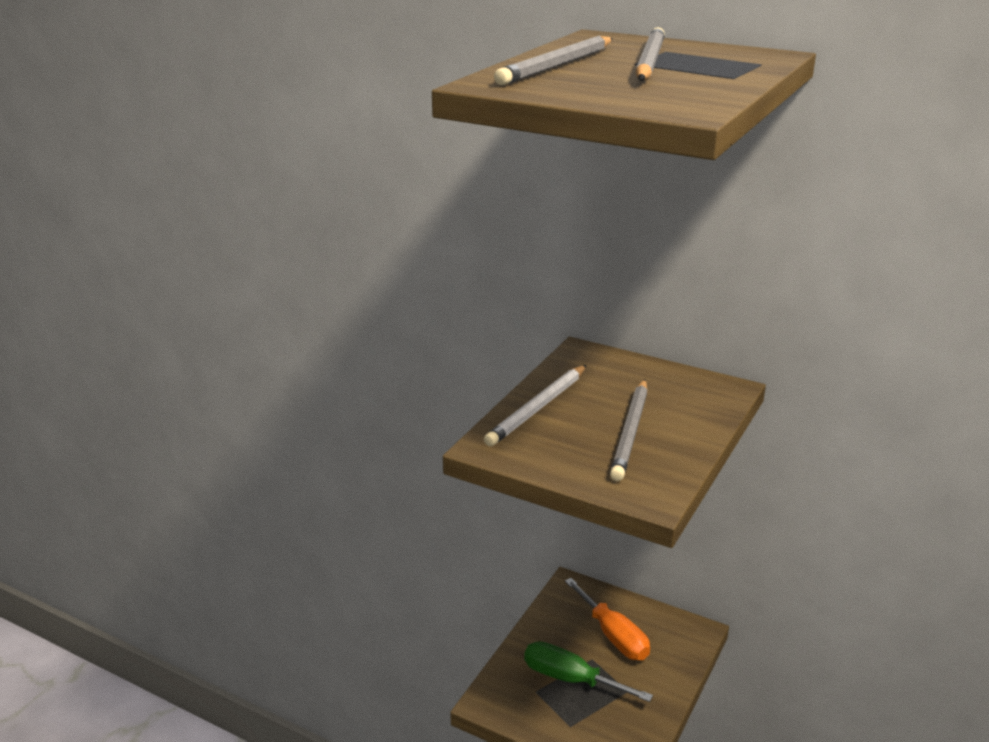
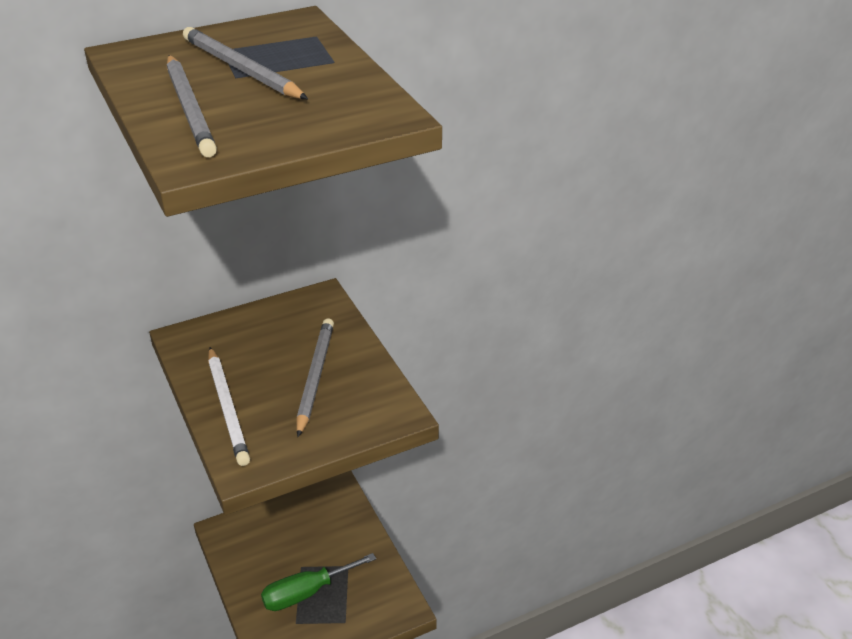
camera: 55 degrees left, 10 degrees up
(613, 636) = (294, 538): orange screwdriver -> none
(630, 432) = (315, 377): grey pencil -> grey pencil turned 135 degrees counterclockwise

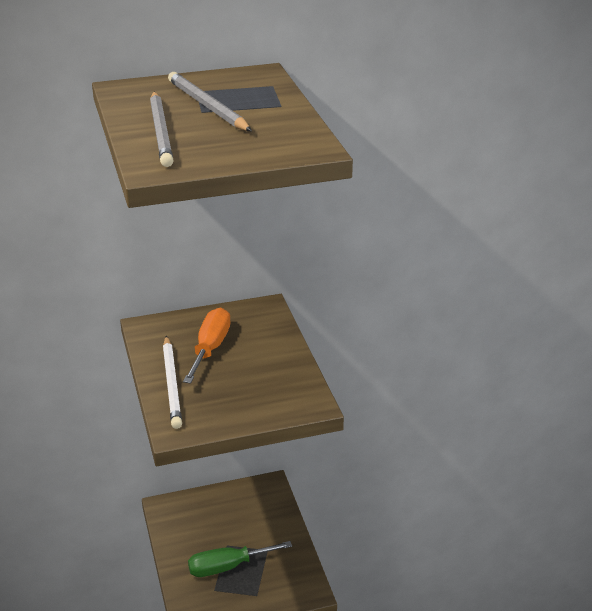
camera: 10 degrees right, 5 degrees down
(265, 356) = (210, 348): none -> orange screwdriver
(315, 377) = (248, 369): grey pencil -> none

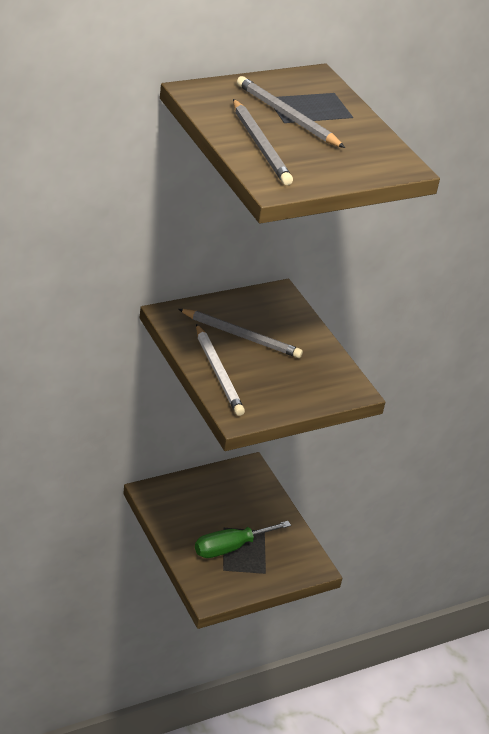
camera: 15 degrees left, 5 degrees up
(210, 348) = (241, 336): orange screwdriver -> grey pencil

